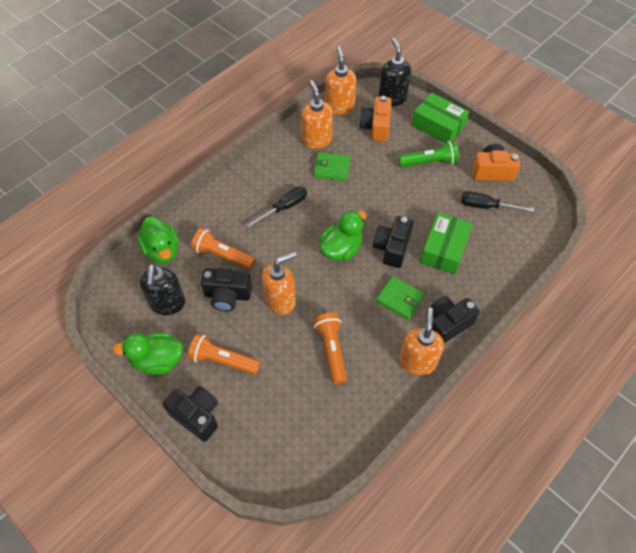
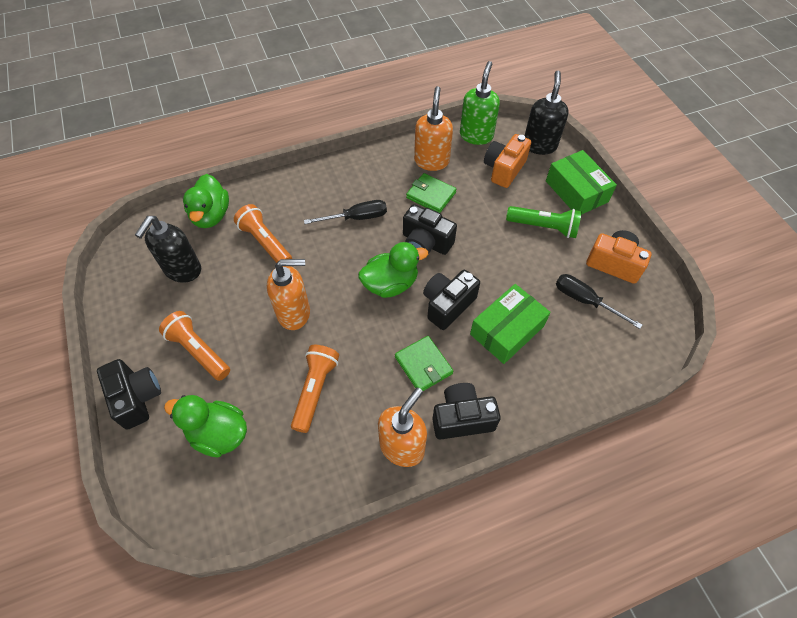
camera: 25 degrees right, 0 degrees up
(158, 360) = (137, 323): green duck -> green duck (219, 434)
(227, 295) = (245, 285): black camera -> black camera (425, 243)
(339, 107) = (476, 135): orange soap dispenser -> green soap dispenser

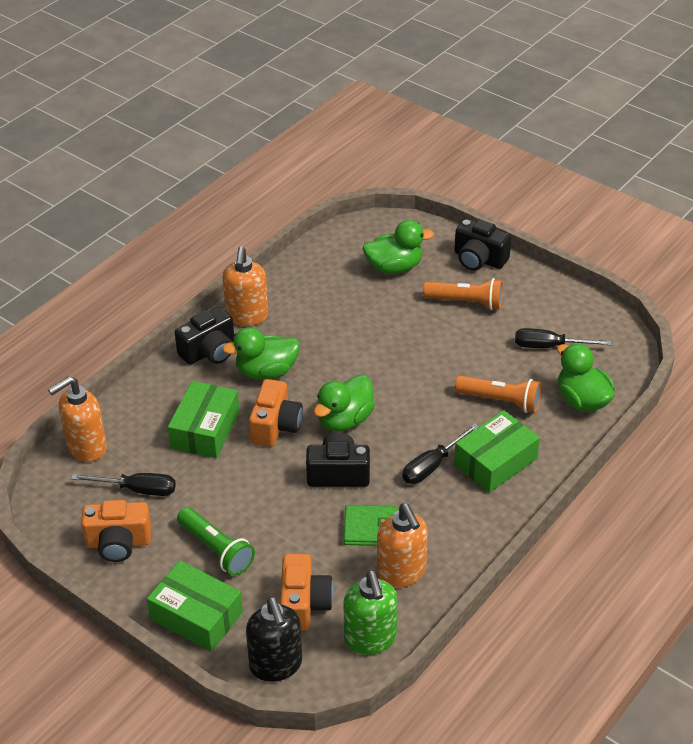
camera: 150 degrees right, 15 degrees down
(183, 270) = (549, 346): black soap dispenser -> black screwdriver
(294, 313) = (413, 359): orange soap dispenser -> orange soap dispenser (86, 447)
(313, 201) = (495, 461): none -> green box
(315, 390) = (345, 319): orange flashlight -> none
(423, 365) = (266, 372): green wallet -> green duck
(447, 305) = (275, 426): black camera -> orange camera
(544, 227) = (216, 550): green flashlight -> green flashlight turned 120 degrees counterclockwise

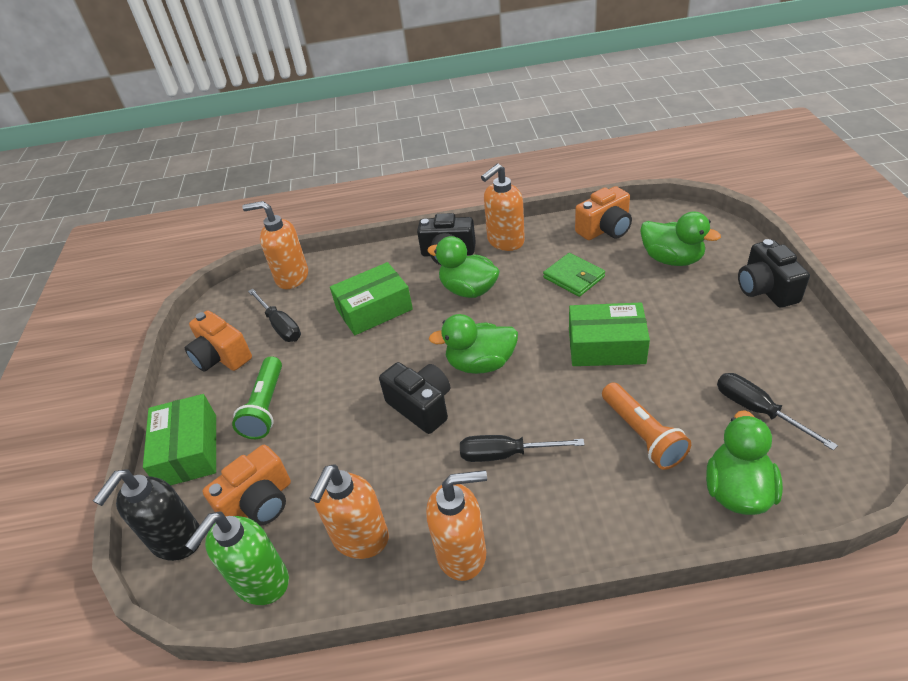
camera: 50 degrees right, 0 degrees up
(275, 426) = (423, 336): orange camera -> orange camera (605, 229)
(370, 528) = (387, 475): green wallet -> green wallet (574, 277)
(466, 302) = (709, 321): orange flashlight -> none
(472, 535) = (462, 553): none -> orange soap dispenser
(495, 461) = (569, 492): green box -> green box (606, 346)

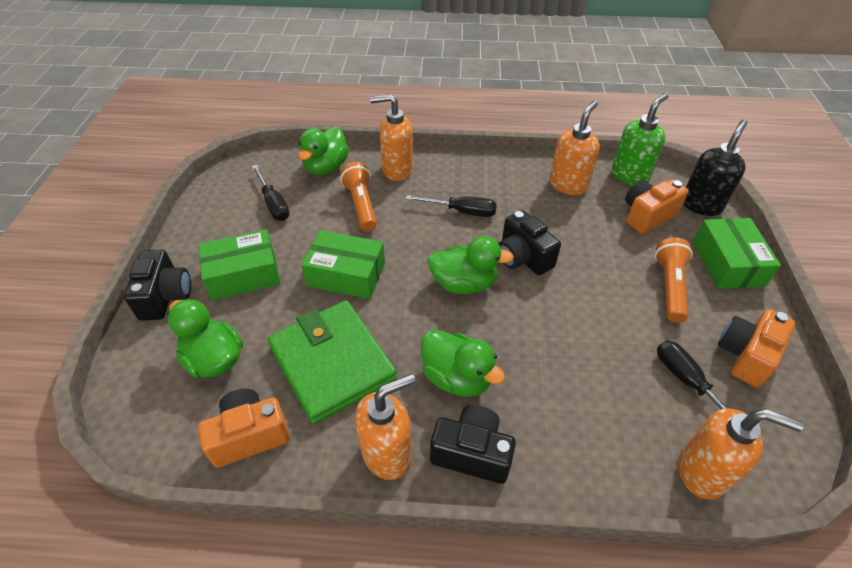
camera: 175 degrees left, 5 degrees up
(221, 357) = (745, 355): orange camera -> orange camera turned 105 degrees counterclockwise
(265, 407) = (669, 287): green flashlight -> orange flashlight
(374, 309) = (573, 378): green box -> green box (243, 274)
(462, 553) = (503, 168): orange soap dispenser -> orange soap dispenser (397, 170)
(574, 277) = (332, 363): green wallet -> green wallet, size x1.89

